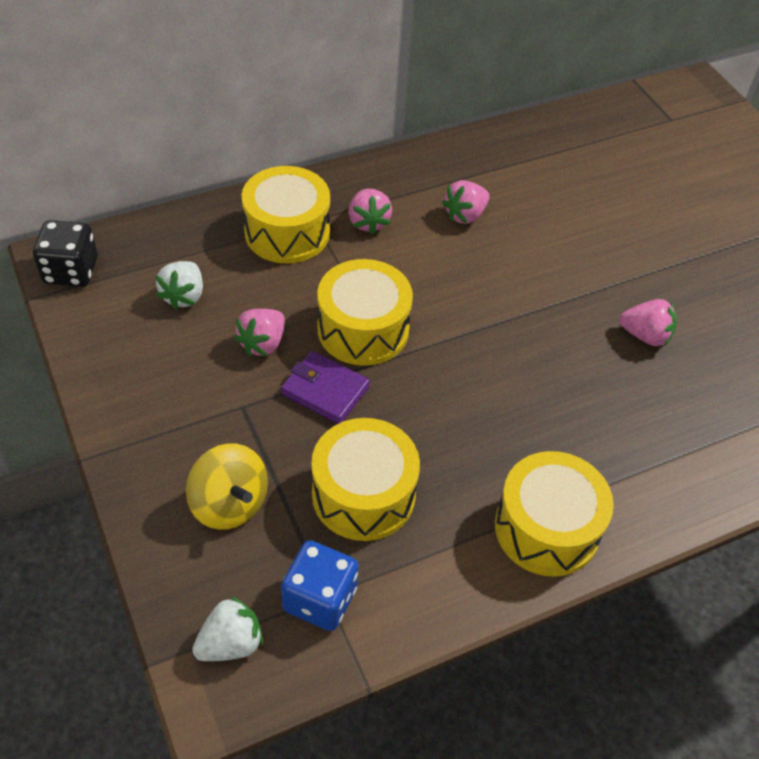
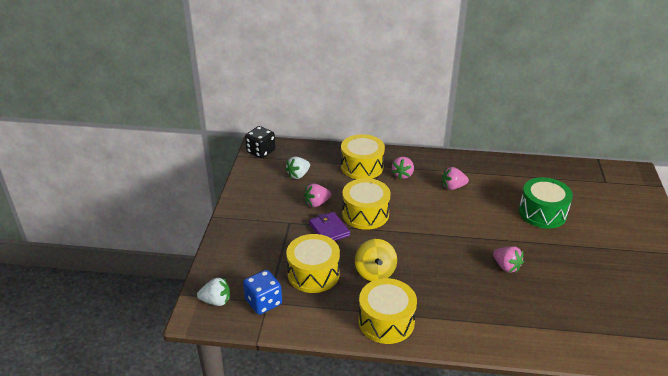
camera: 35 degrees right, 15 degrees down
(229, 504) = (255, 254): yellow spinning top -> yellow spinning top (375, 272)
(627, 212) = (542, 213): none -> green drum

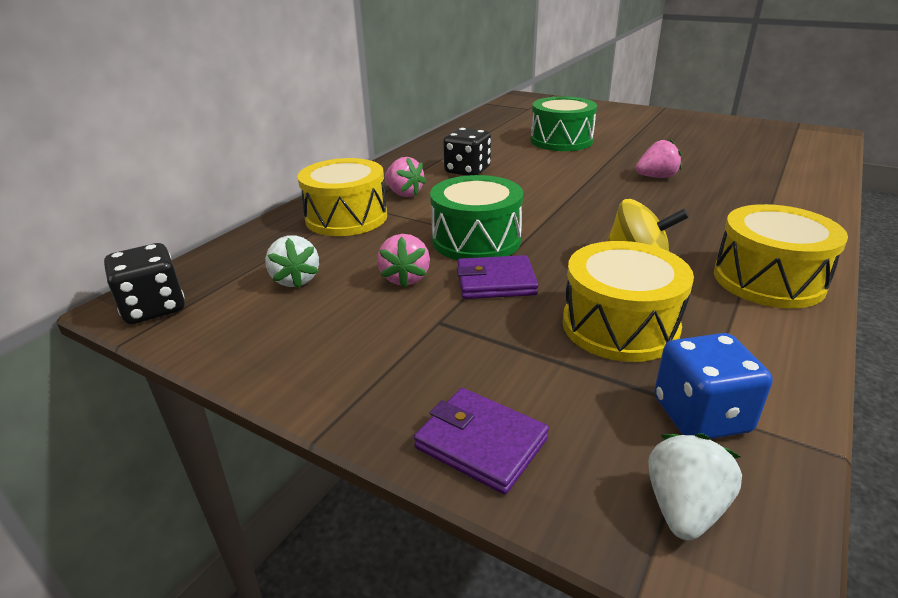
camera: 65 degrees left, 5 degrees down
(226, 251) = (481, 443): none -> purple wallet
(365, 214) = (476, 240): yellow drum -> green drum
(453, 187) = (467, 170): pink strawberry -> black dice

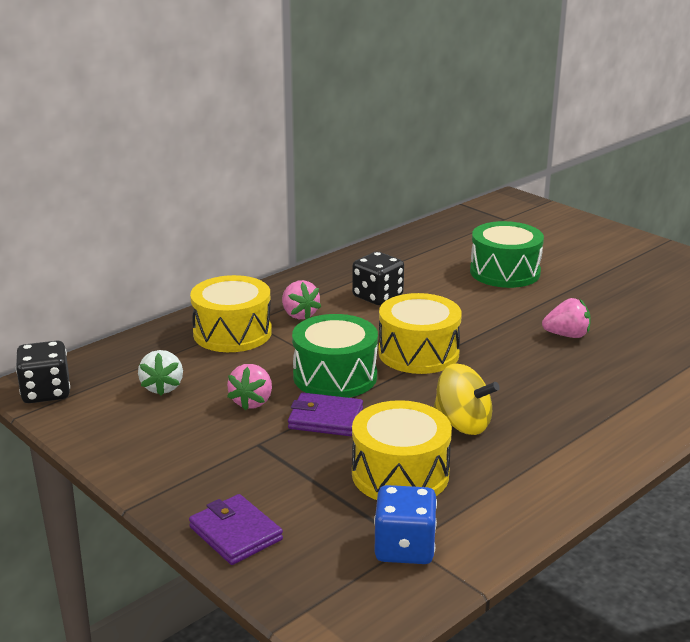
camera: 15 degrees right, 5 degrees down
(684, 508) = (341, 596): white strawberry -> none
(768, 280) = (567, 460): yellow drum -> yellow drum (418, 353)

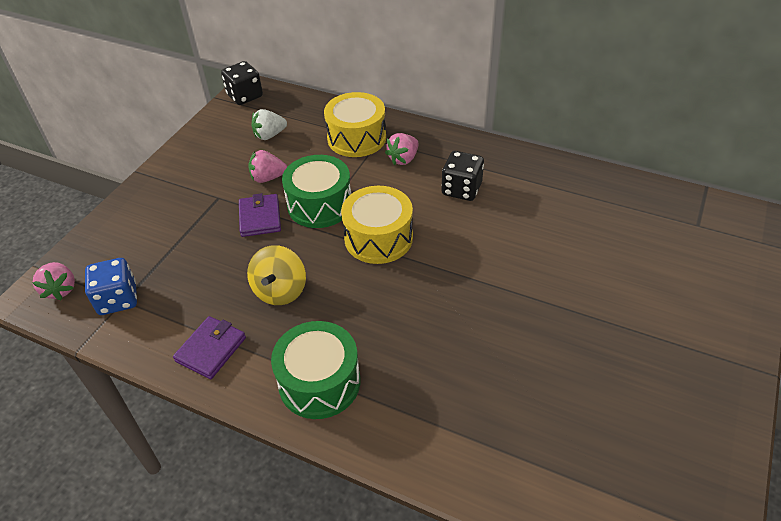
camera: 70 degrees right, 20 degrees up
(235, 533) = (119, 220): purple wallet -> purple wallet (211, 349)
(400, 474) = (202, 274): yellow drum -> none
(505, 272) = (569, 254): green drum -> green drum (319, 382)
(567, 335) = (465, 325): pink strawberry -> pink strawberry (60, 289)

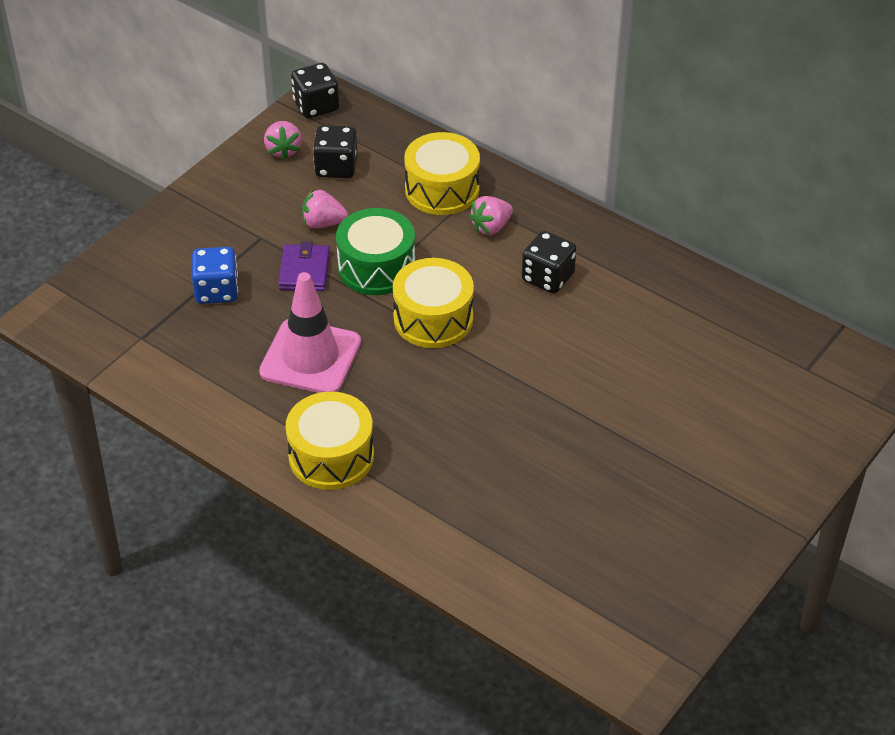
camera: 10 degrees right, 0 degrees up
(60, 289) = (76, 314): pink strawberry -> pink strawberry (283, 150)
(118, 299) = (136, 335): blue dice -> blue dice (216, 291)
(211, 349) = (227, 404): purple wallet -> none
(269, 135) = (336, 167): white strawberry -> black dice
(280, 290) = (310, 357): yellow spinning top -> pink traffic cone
(319, 382) = (331, 456): green drum -> yellow drum

